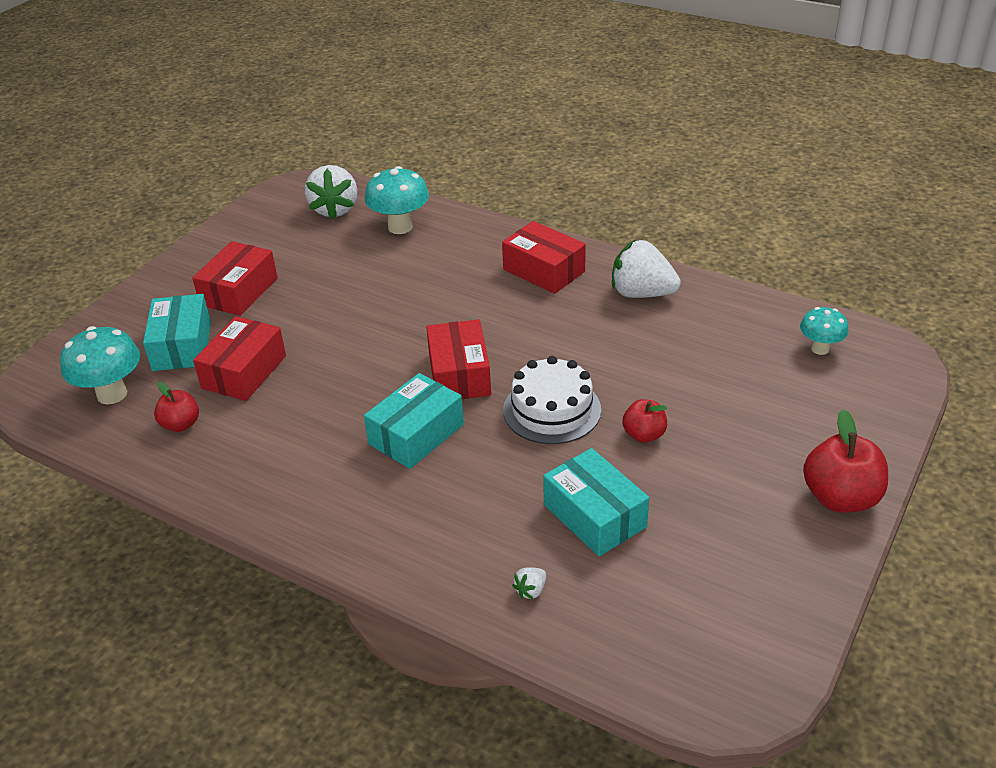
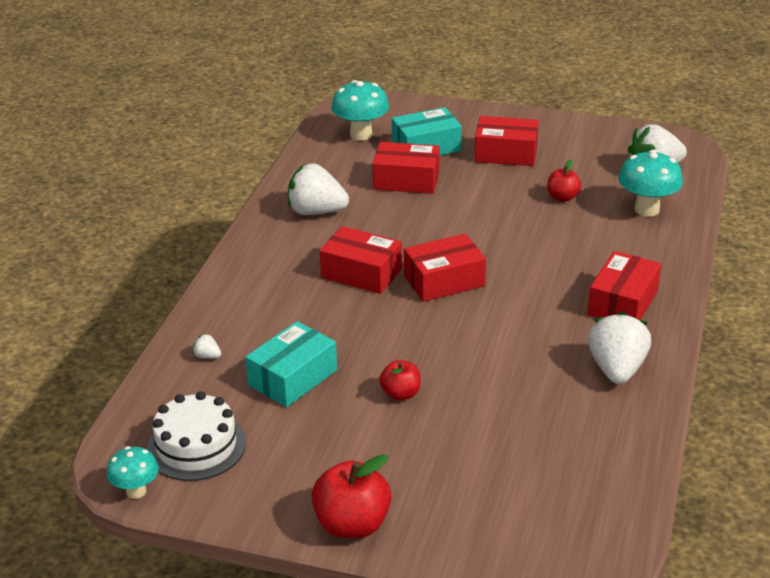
camera: 75 degrees right, 5 degrees down
(181, 424) = (338, 170): red apple -> red apple (562, 197)
(265, 456) = (316, 211): none -> white strawberry
(416, 434) = (361, 273): turquoise box -> red box
(552, 410) = (416, 337): white cake -> white cake (196, 446)
(820, 349) = (580, 504): turquoise mushroom -> turquoise mushroom (136, 491)

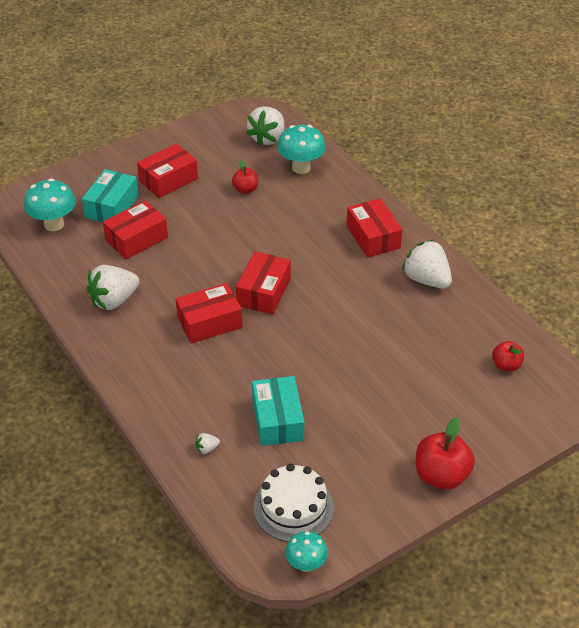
camera: 50 degrees left, 10 degrees up
(401, 394) = (349, 380): red apple -> red apple (506, 365)

